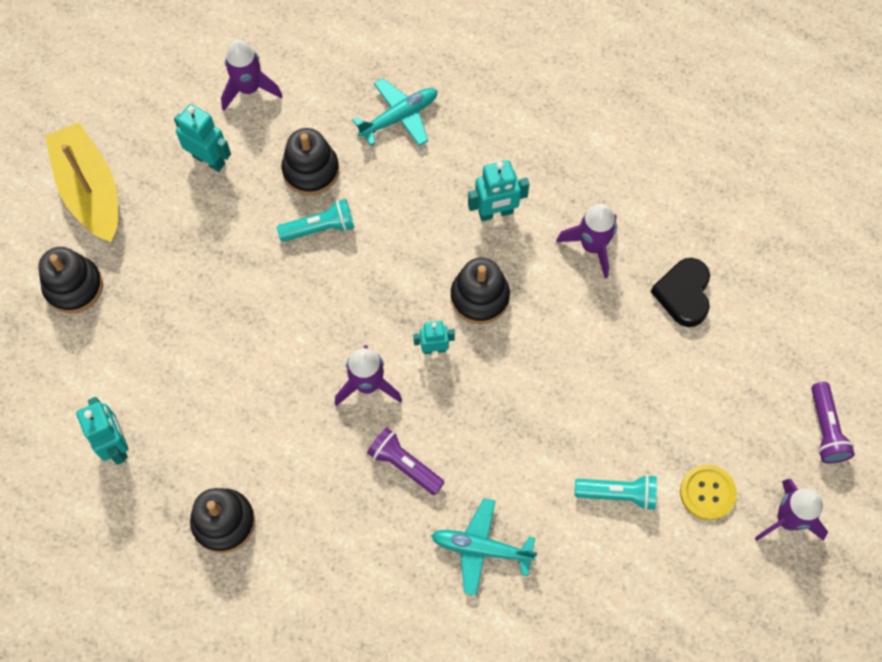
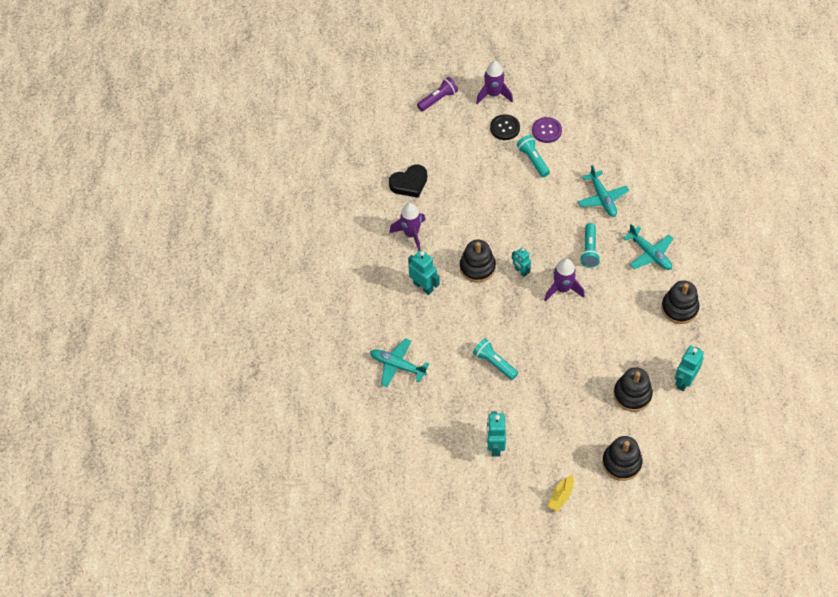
camera: 120 degrees left, 10 degrees down
(90, 190) = (561, 496): yellow boat -> yellow boat, size x0.44
(249, 89) = (434, 455): purple rocket -> none
(311, 170) = (463, 389): black stacking toy -> black stacking toy (632, 394)
(338, 547) = (650, 254): none -> turquoise plane
(404, 464) = (589, 250): purple flashlight -> turquoise flashlight
(663, 553) = (546, 131): none -> purple button
(707, 493) = (505, 128): yellow button -> black button

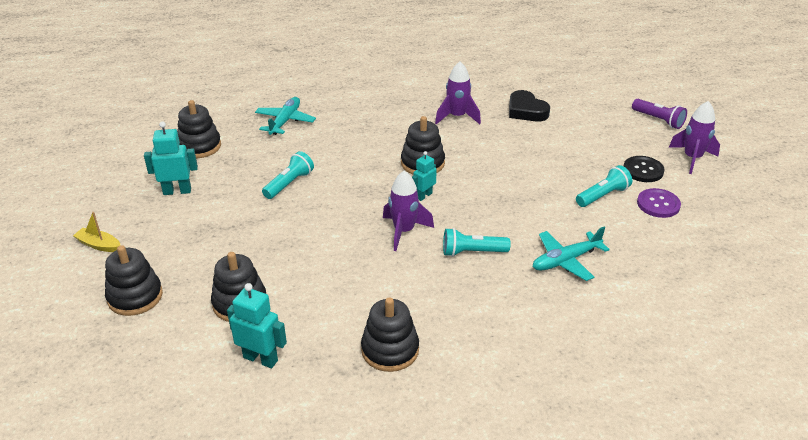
camera: 80 degrees right, 20 degrees down
(423, 286) = (388, 129): turquoise robot -> none
(429, 433) = (199, 146): none -> black stacking toy
(650, 254) = (482, 313): turquoise plane -> none

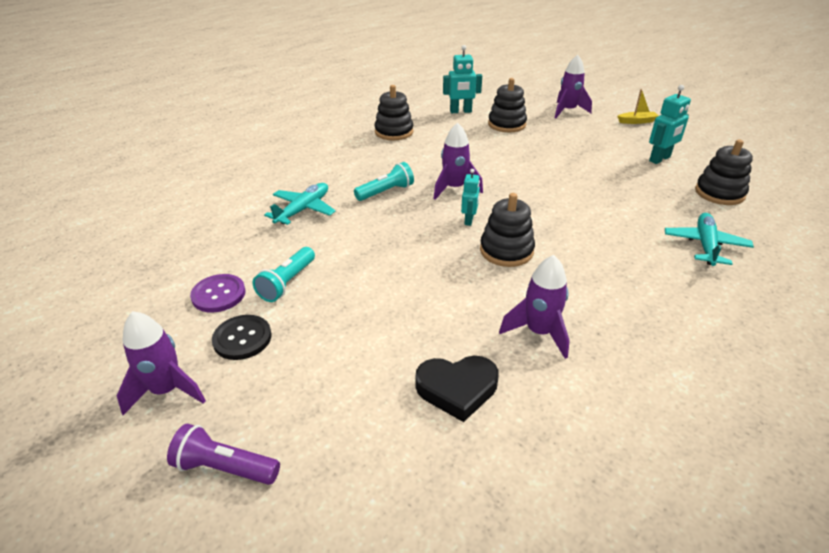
camera: 150 degrees right, 0 degrees up
(135, 297) = (567, 111): black stacking toy -> purple rocket
(285, 121) = (705, 245): turquoise plane -> turquoise plane turned 150 degrees counterclockwise
(289, 184) = (593, 191): turquoise flashlight -> none
(526, 111) = (457, 389): black heart -> black heart turned 150 degrees clockwise

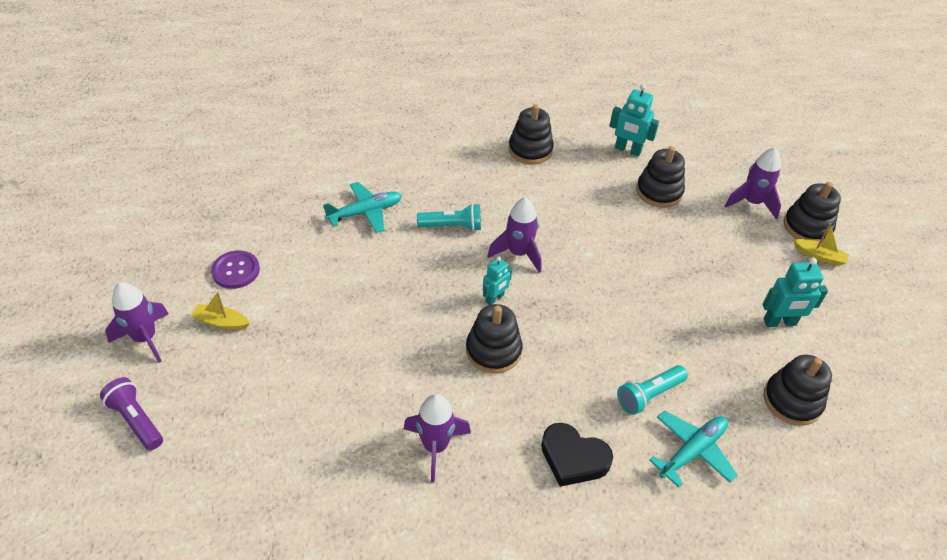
camera: 30 degrees right, 10 degrees up
(242, 338) = (221, 322): black button -> yellow boat
(287, 283) = (291, 286): turquoise flashlight -> turquoise flashlight (648, 395)
(457, 389) = (326, 456): black heart -> black heart (573, 458)
(612, 111) = (807, 227): none -> black stacking toy

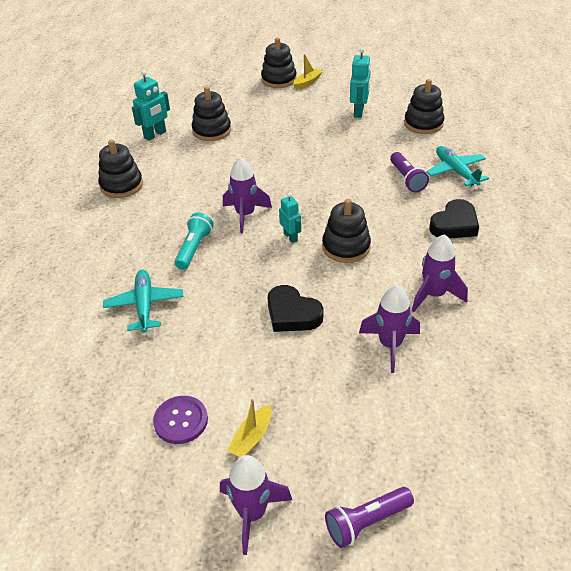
camera: 70 degrees left, 5 degrees down
(377, 322) = (292, 314): none -> black heart
(648, 395) = (407, 179): turquoise flashlight -> purple flashlight
(751, 203) = (245, 94): purple rocket -> purple rocket (390, 345)

